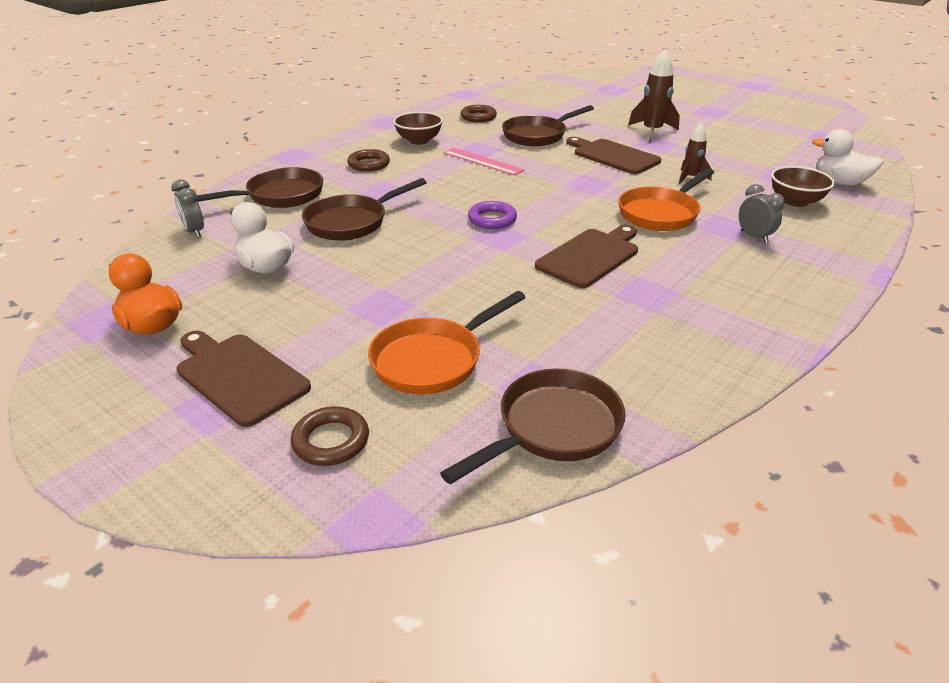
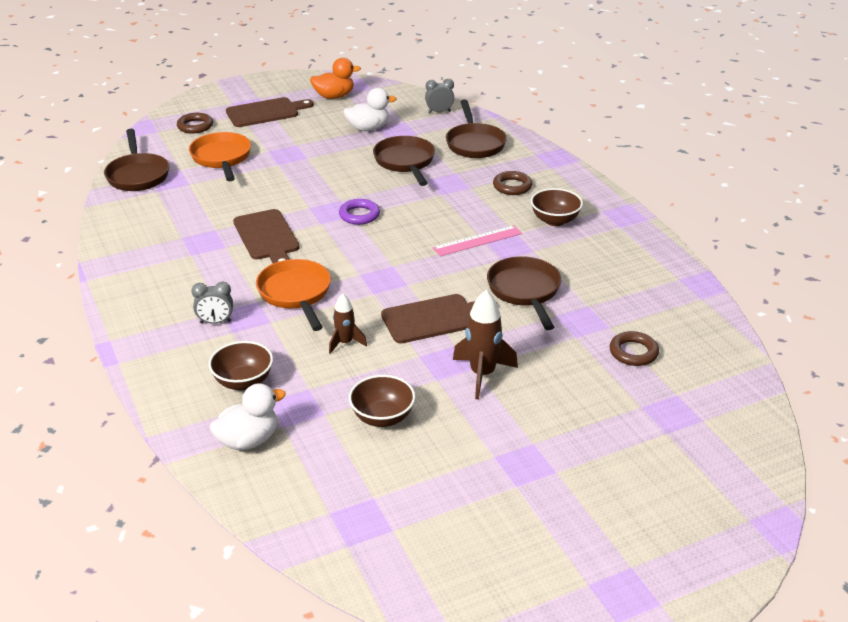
camera: 115 degrees right, 0 degrees up
(478, 117) = (608, 271): brown ring -> brown ring (633, 352)
(741, 150) = (382, 417): none -> brown bowl

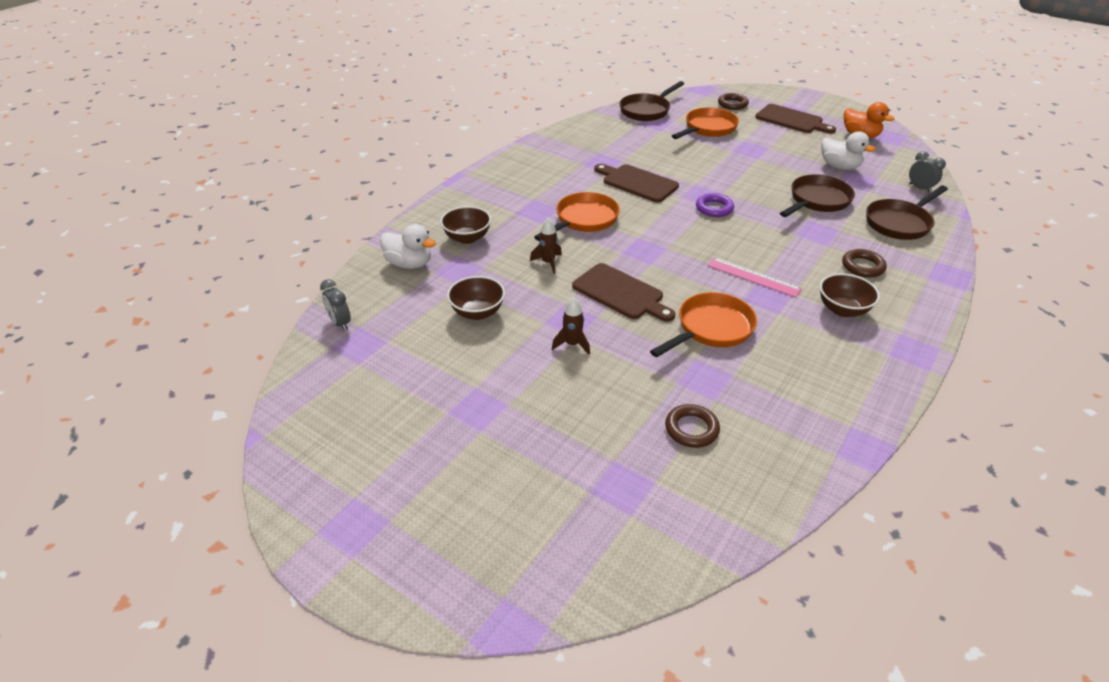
camera: 60 degrees right, 5 degrees up
(215, 322) = (520, 202): grey clock -> grey clock (340, 323)
(267, 237) = (637, 183): brown cutting board -> brown cutting board turned 90 degrees clockwise
(482, 374) = (572, 344): brown rocket -> brown rocket, size x0.61
(525, 291) = (711, 329): brown pan -> orange pan

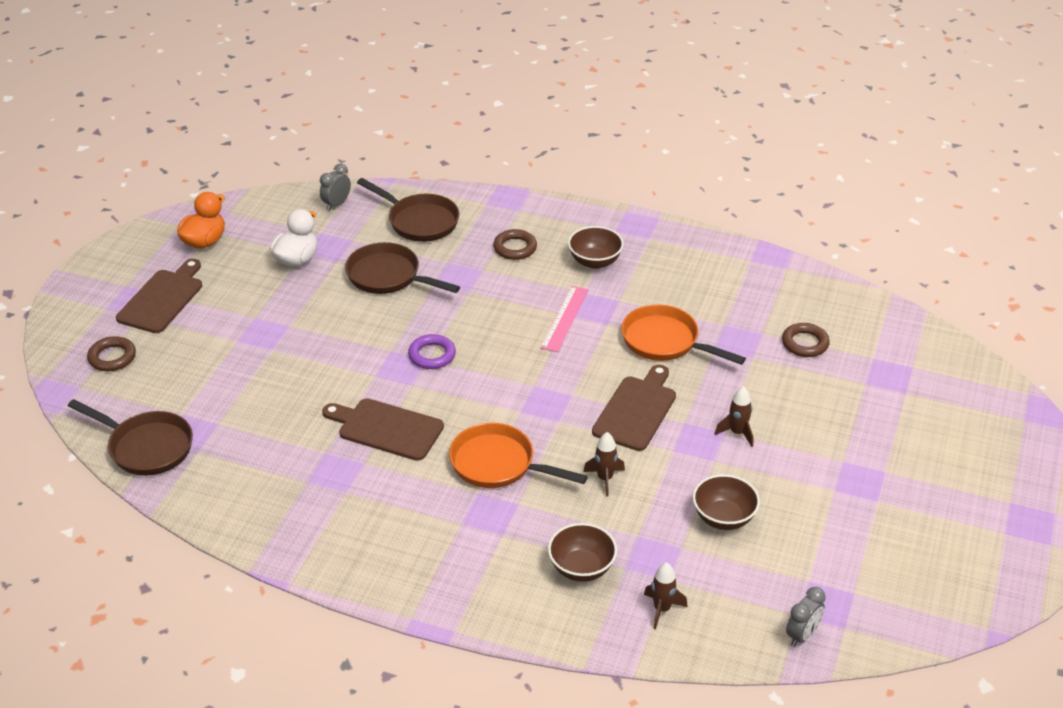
camera: 105 degrees left, 0 degrees up
(409, 264) = (662, 609): white duck -> brown rocket
(637, 183) = (386, 429): brown cutting board -> brown cutting board turned 90 degrees clockwise
(708, 129) = (204, 376): orange pan -> none

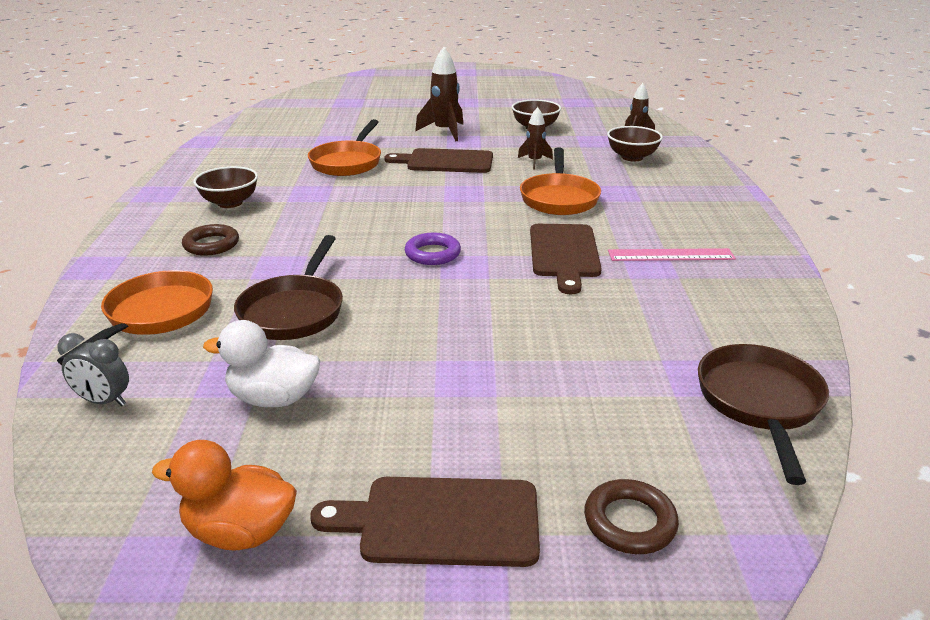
camera: 110 degrees left, 10 degrees down
(419, 221) = (155, 316): brown pan -> orange pan
(565, 318) = (334, 202): pink ruler -> pink ruler (671, 255)
(737, 433) = (444, 132): brown rocket -> brown rocket, size x1.63
(802, 635) = (609, 104): grey clock -> none
(805, 343) = (325, 123): brown ring -> none

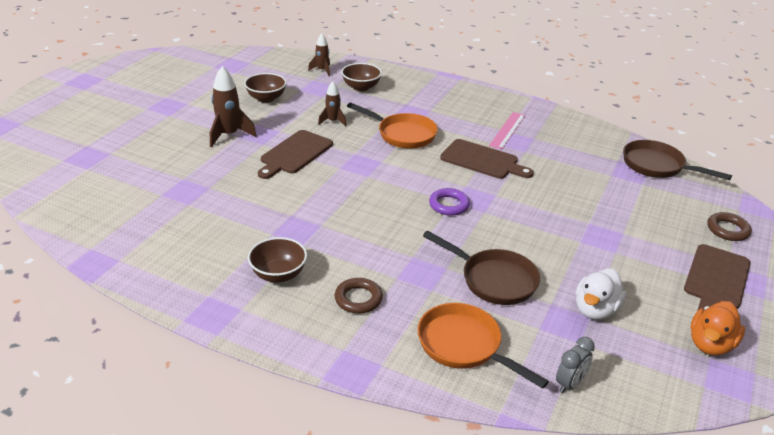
camera: 65 degrees left, 5 degrees up
(348, 162) = (247, 196): orange pan -> none

